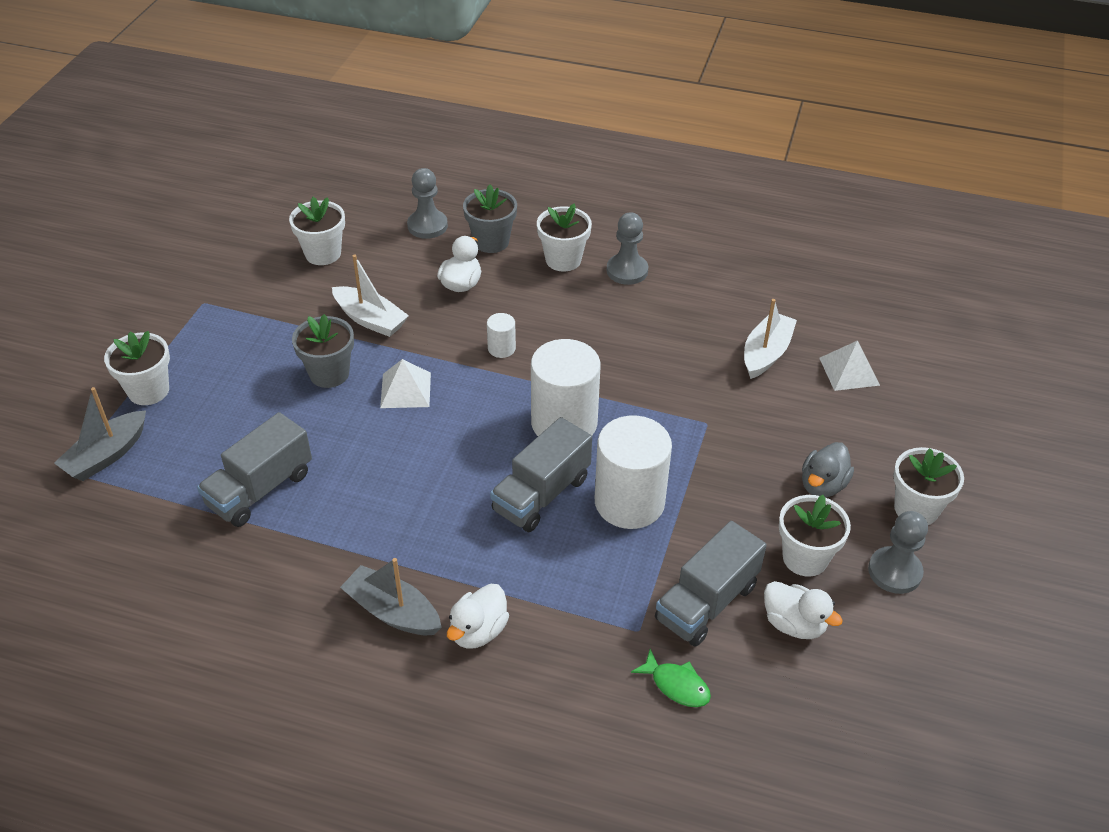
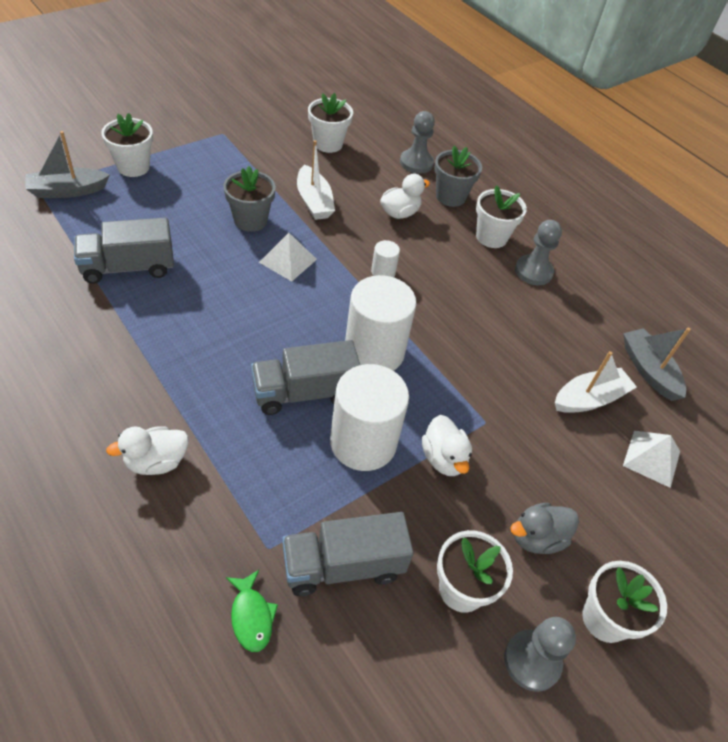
camera: 30 degrees right, 5 degrees up
(393, 611) = (117, 406): grey boat -> grey boat (648, 370)
(794, 624) = (397, 639): white duck -> white duck (443, 458)

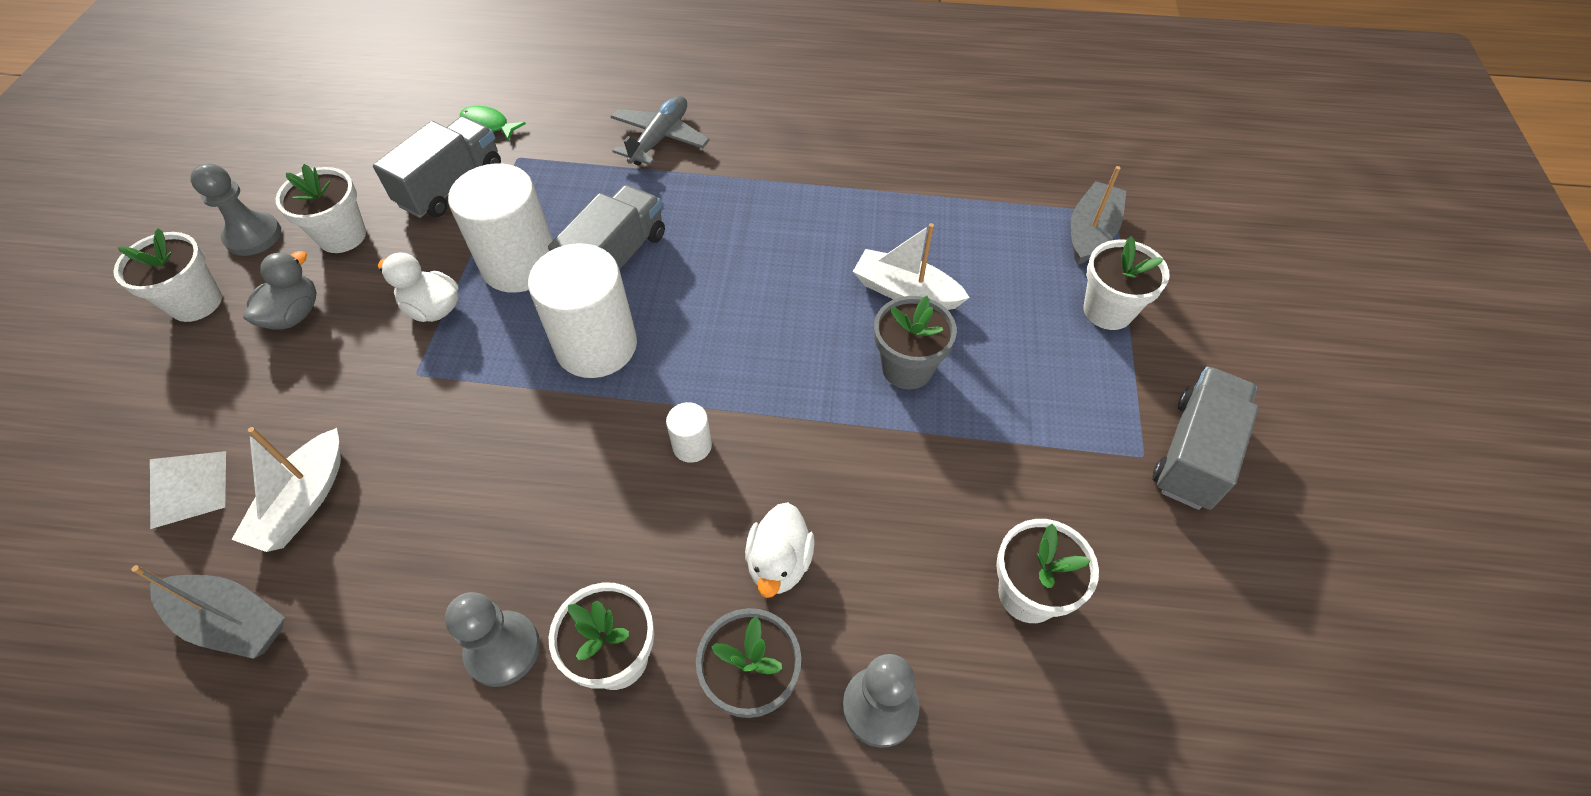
camera: 140 degrees right, 5 degrees up
(128, 267) = (911, 222): grey truck -> grey truck (1193, 453)
(156, 462) = (660, 139): white duck -> grey plane
(288, 260) = (802, 360): white pyramid -> none
(314, 201) = (892, 466): white boat -> white boat (905, 292)

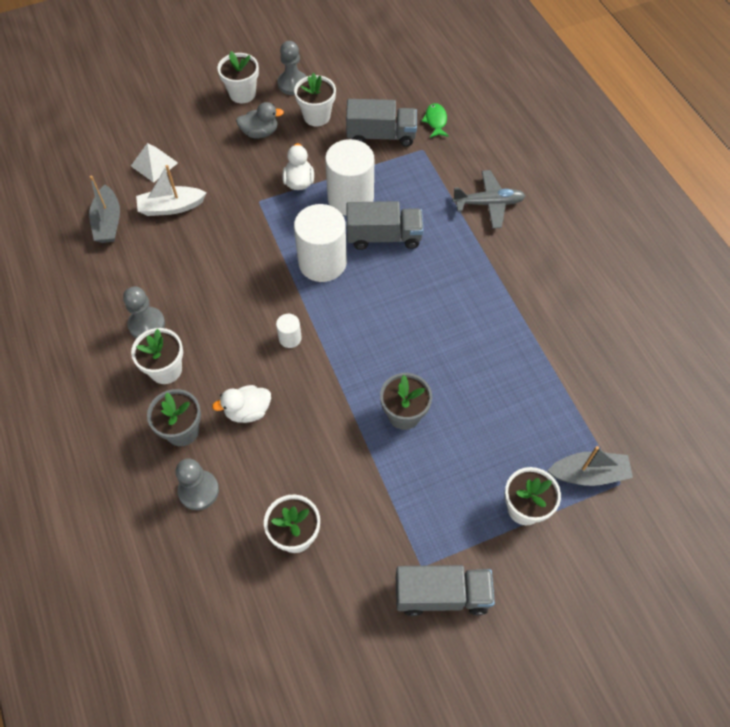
camera: 60 degrees right, 5 degrees up
(905, 292) = (460, 388): white boat -> none

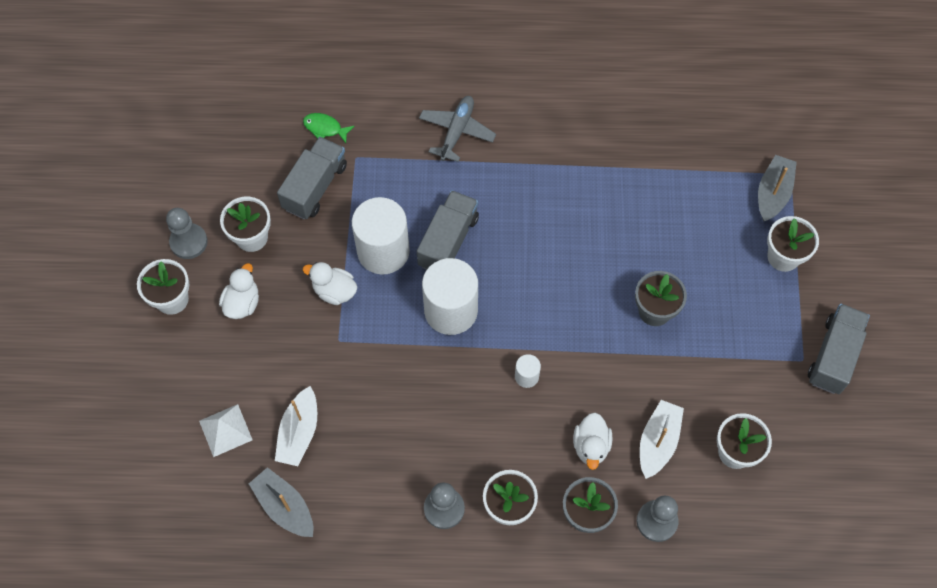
camera: 65 degrees left, 5 degrees up
(108, 222) = (285, 507): grey boat -> grey boat turned 150 degrees counterclockwise
(260, 133) = (242, 303): grey duck -> white duck
(275, 464) = (658, 442): none -> white boat

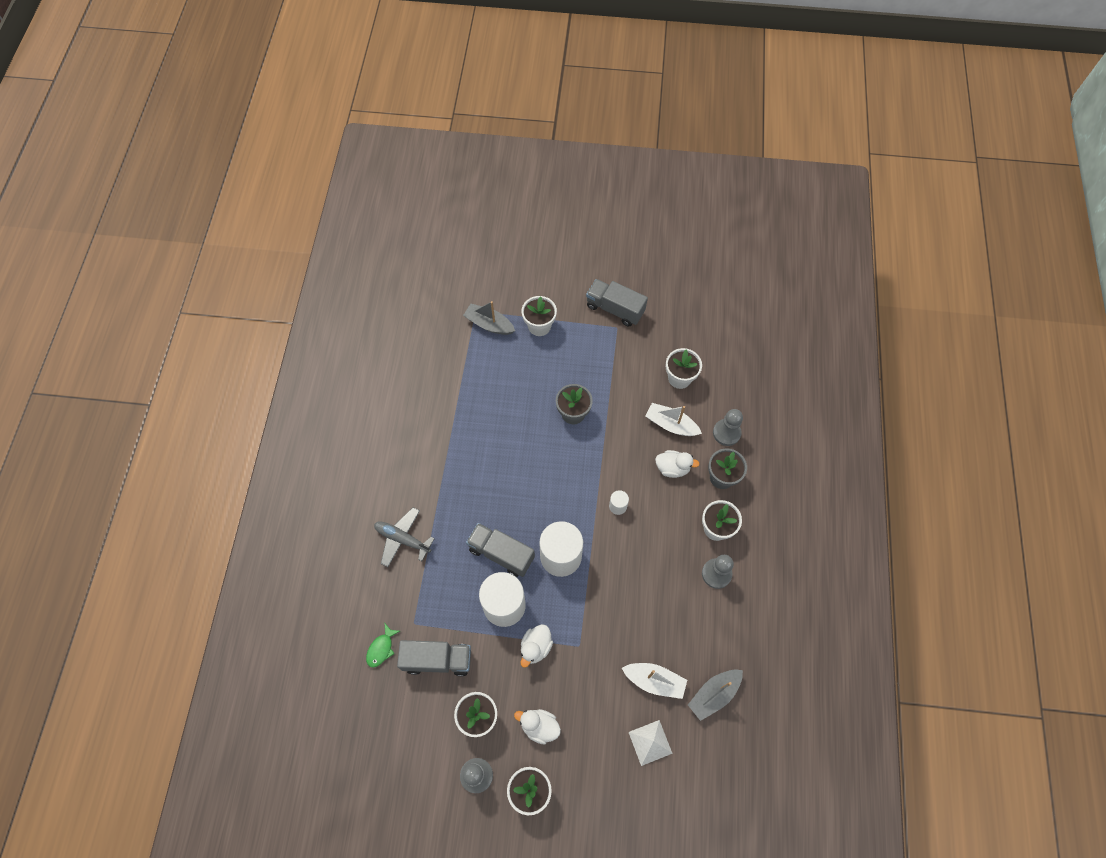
camera: 85 degrees left, 0 degrees up
(315, 187) = (437, 660): grey truck -> grey truck turned 150 degrees clockwise

